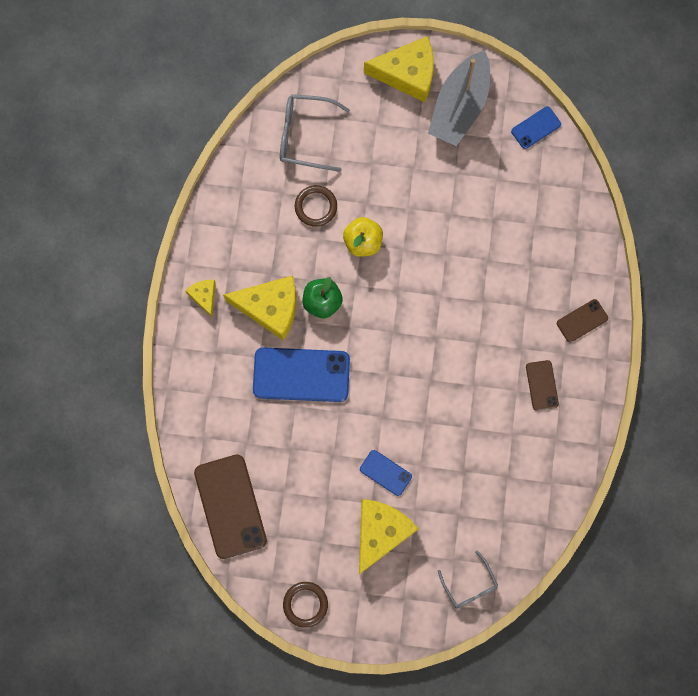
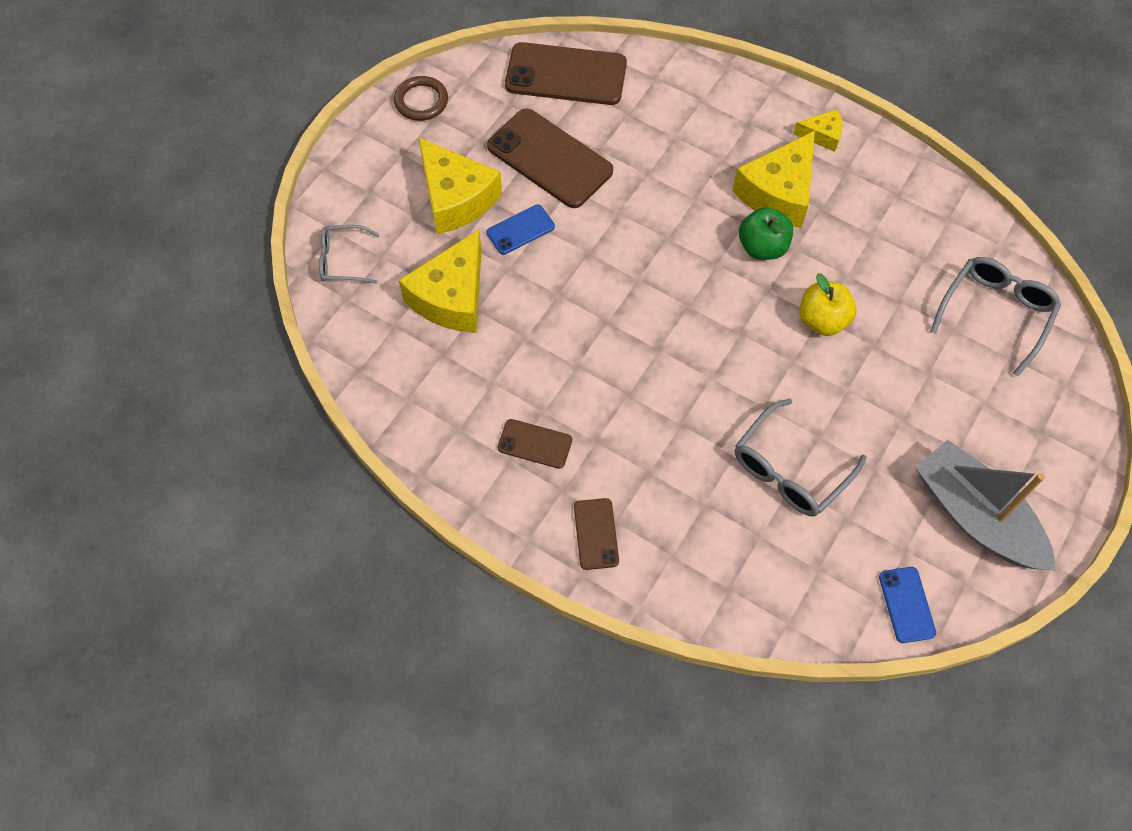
camera: 115 degrees right, 15 degrees down
(301, 375) = (681, 192): blue phone -> none
(314, 481) = (549, 159): none -> brown phone
(316, 207) = (891, 287): brown ring -> none
(407, 74) = (1048, 470): yellow cheese -> yellow cheese (452, 297)
(482, 223) = (790, 469): none -> grey glasses

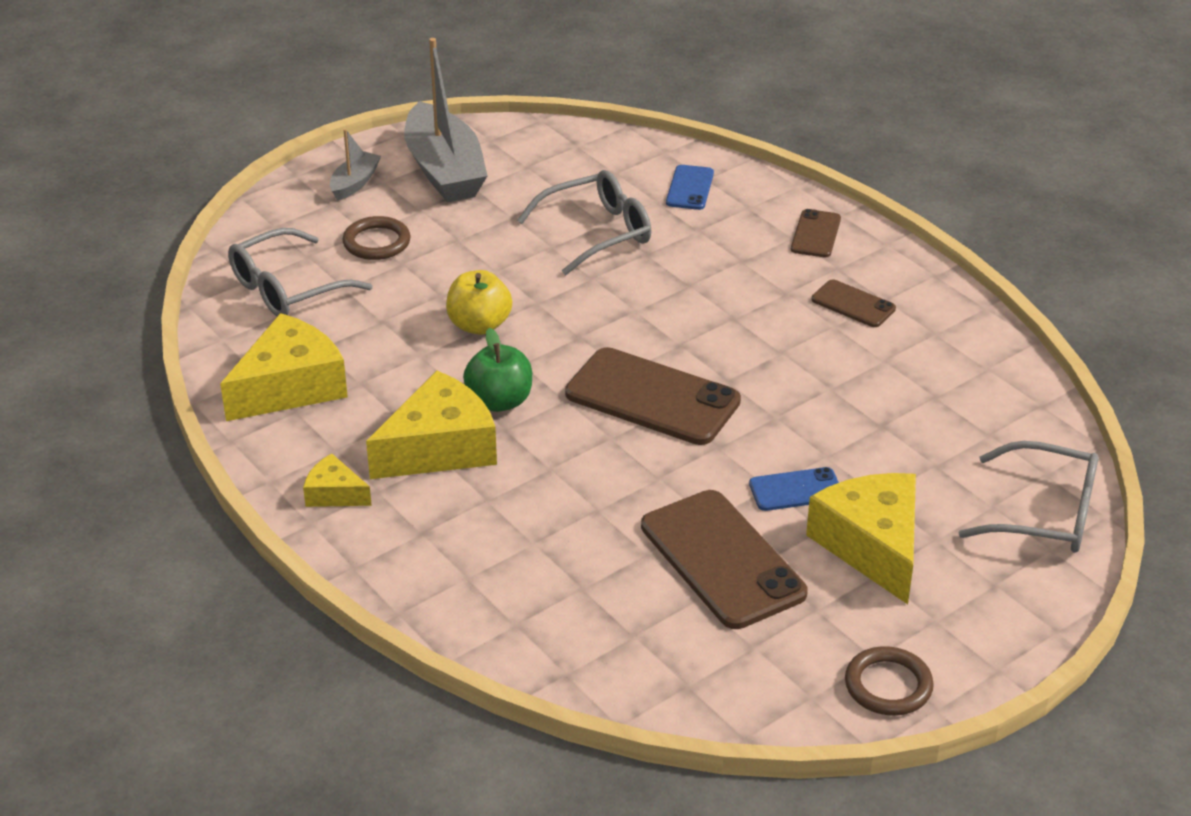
camera: 160 degrees left, 25 degrees down
(342, 260) = (1045, 514): grey glasses -> grey glasses, size x1.56
(452, 297) = (908, 444): yellow cheese -> yellow cheese (290, 387)
(566, 75) = (648, 664): brown phone -> brown phone (652, 397)
(906, 604) = (551, 140): blue phone -> blue phone (690, 188)
(966, 392) = (376, 242): none -> brown ring
(1041, 468) = (354, 183): none -> grey boat

